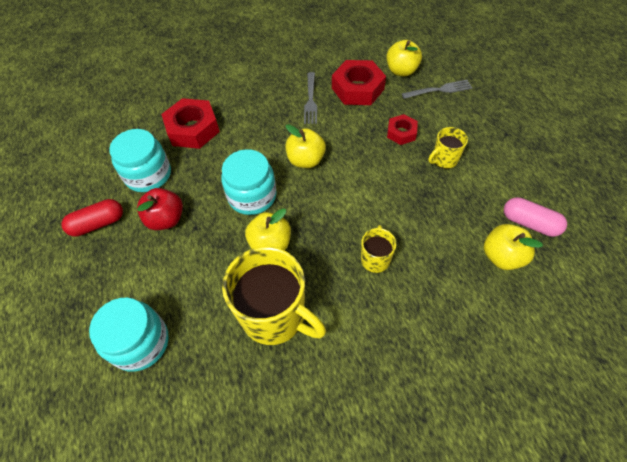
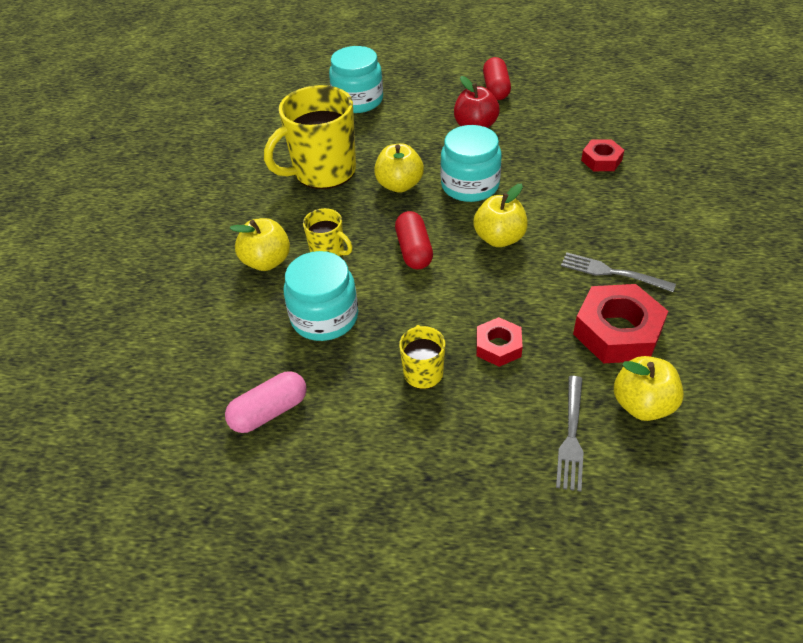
camera: 115 degrees right, 10 degrees down
(148, 175) = (543, 122): turquoise jar -> turquoise jar (324, 317)
(193, 129) = (601, 160): red nut -> red nut, size x0.57
(343, 204) = (414, 250): none -> red capsule
(502, 256) = (251, 358): yellow apple -> yellow apple (266, 261)

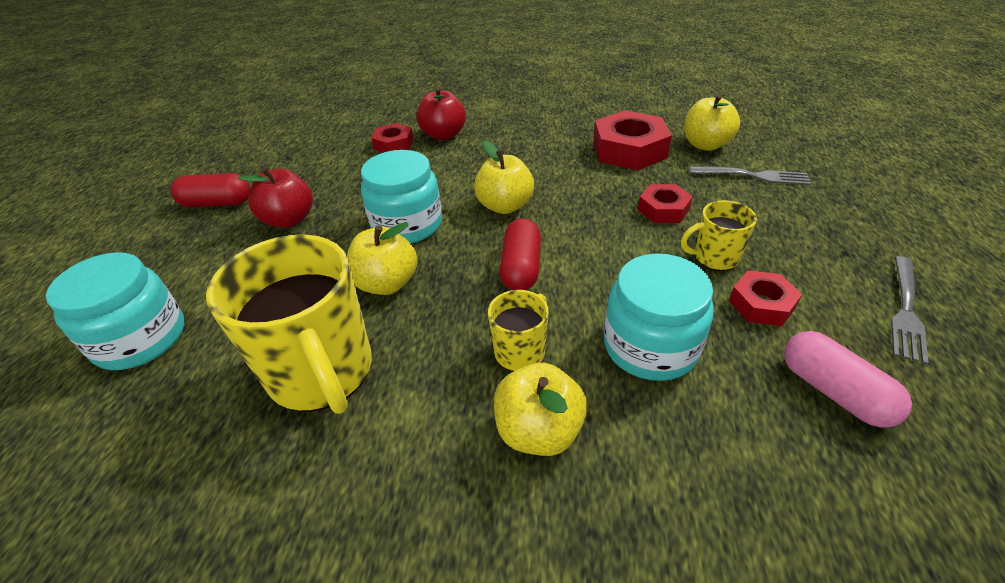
camera: 90 degrees left, 5 degrees down
(361, 392) = (761, 304): none -> red nut
(414, 250) = (521, 268): red capsule -> red capsule turned 75 degrees counterclockwise
(612, 272) = (556, 148): grey fork -> grey fork (906, 310)
(627, 190) = (443, 135): none -> red apple

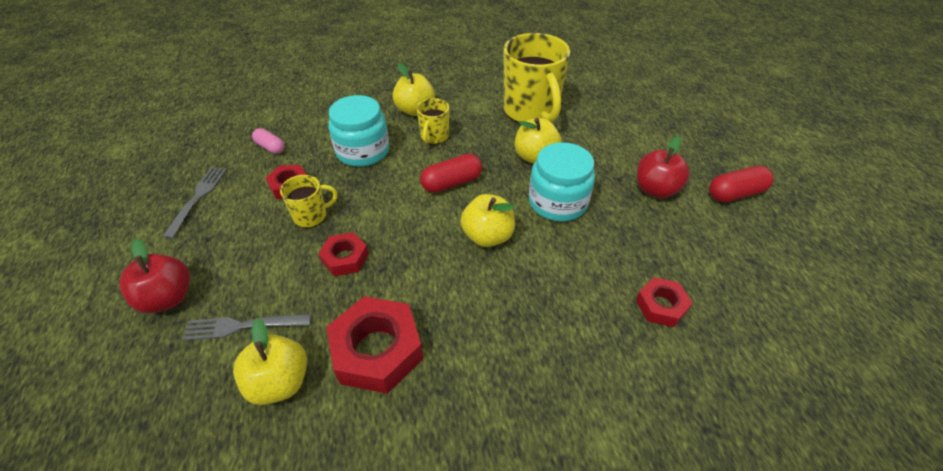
camera: 160 degrees right, 5 degrees up
(140, 339) = (643, 107): turquoise jar -> none
(322, 373) = (531, 111): yellow mug -> yellow mug turned 150 degrees counterclockwise
(443, 135) = (617, 338): red apple -> red apple (168, 298)
(521, 268) = (451, 183): red capsule -> red capsule turned 75 degrees clockwise
(834, 391) = (270, 147): pink capsule -> pink capsule, size x0.66

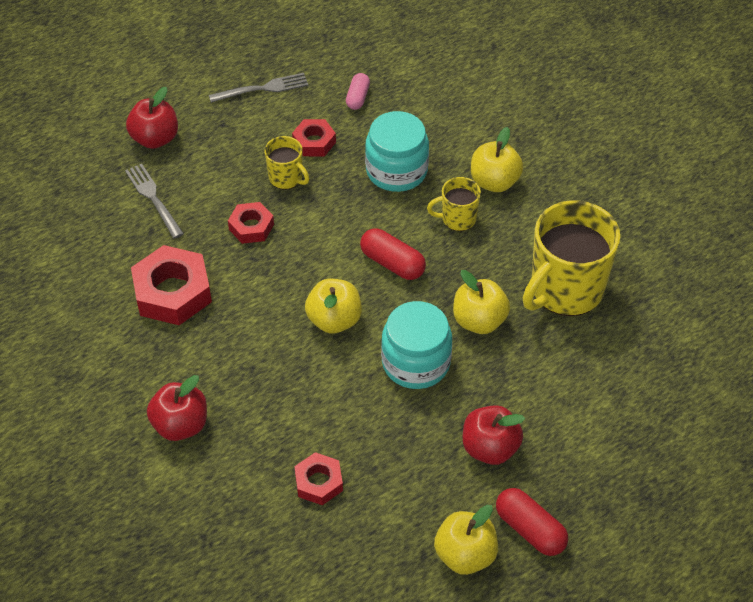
camera: 65 degrees right, 5 degrees up
(280, 382) = (119, 247): yellow apple -> yellow apple (465, 555)
(554, 402) = (180, 425): none -> red apple

